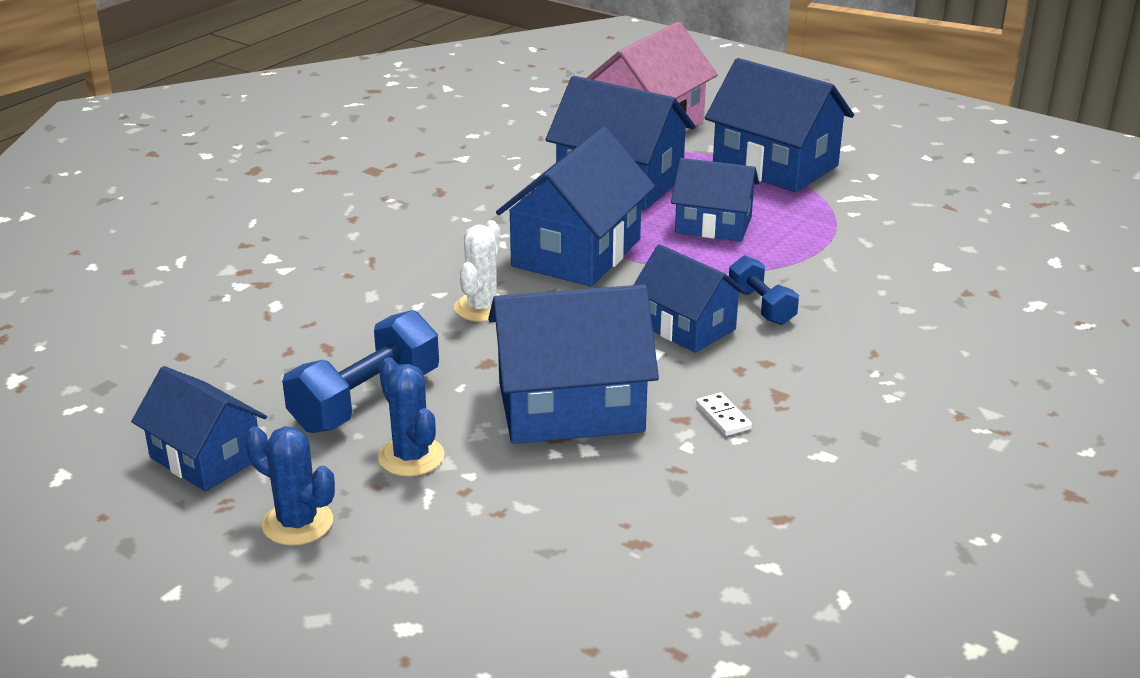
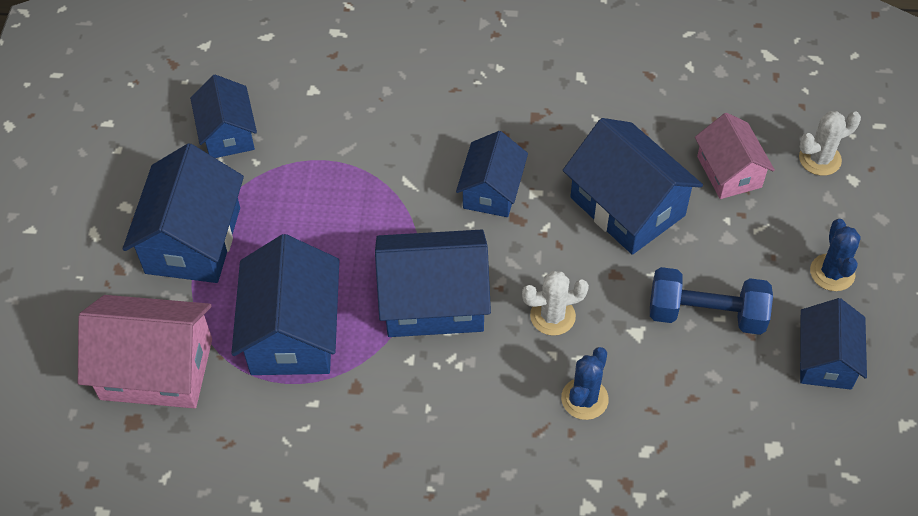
camera: 120 degrees left, 25 degrees up
(411, 457) = (736, 256): blue cactus -> blue cactus (584, 399)
(476, 612) = (819, 159): none -> white cactus
(541, 512) = (729, 172): none -> pink house
(713, 225) = (331, 237): blue house -> blue house (228, 133)
(723, 417) = (579, 132): white domino -> none
(761, 306) = (437, 162): blue dumbbell -> none

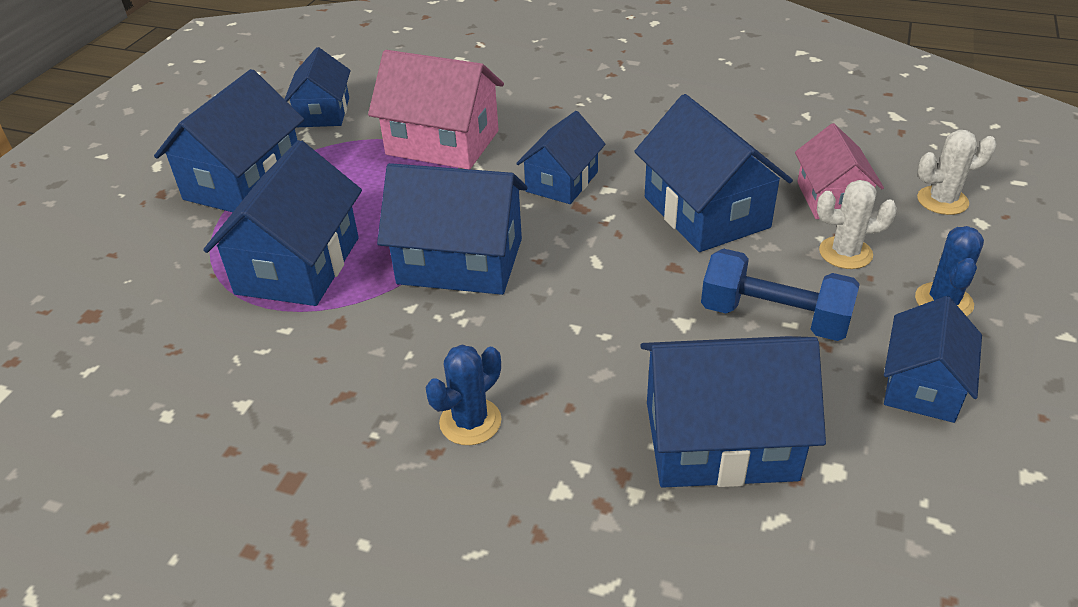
camera: 15 degrees right, 15 degrees down
(156, 369) = (143, 275): pink house -> pink house (442, 142)
(552, 316) = (588, 293): white cactus -> white cactus (845, 253)
(584, 399) = (598, 376): blue cactus -> blue cactus (470, 422)
(689, 439) = (720, 440): none -> blue house

